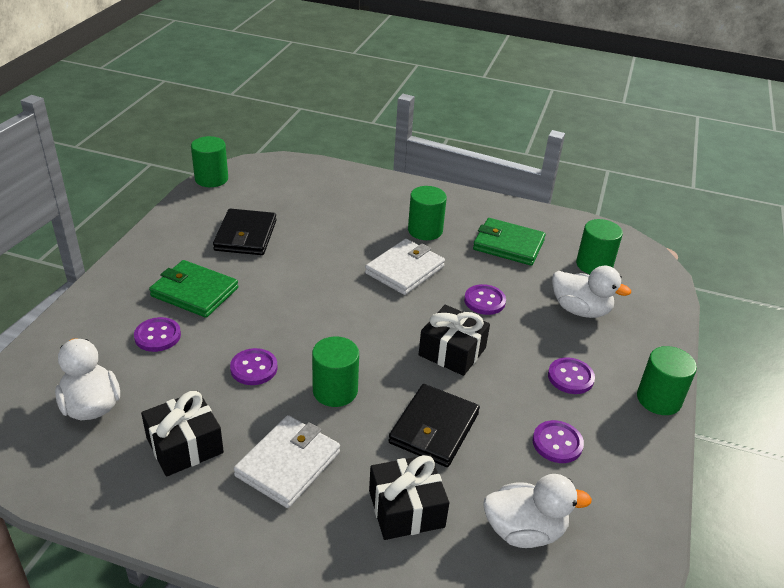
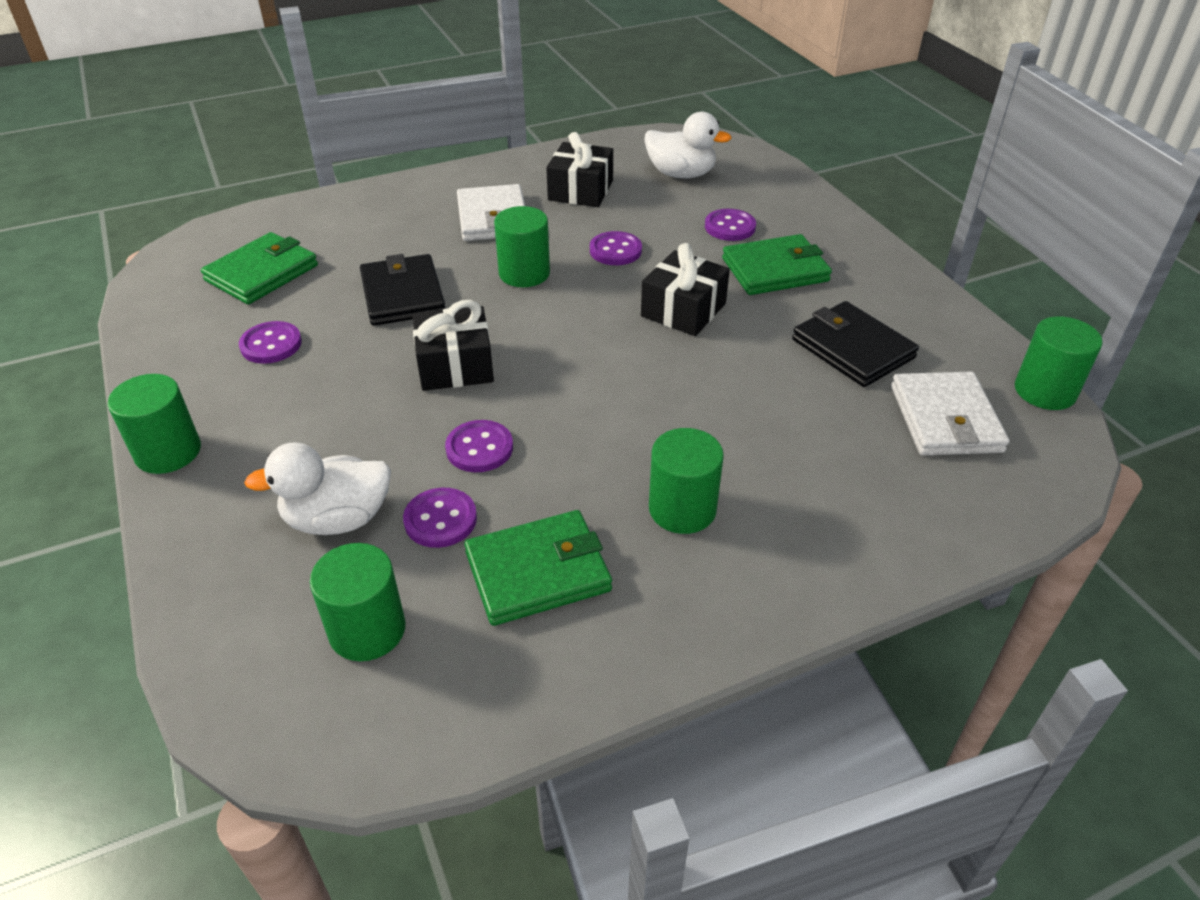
camera: 140 degrees right, 5 degrees up
(405, 270) = (623, 426): white wallet -> white wallet (945, 419)
(406, 509) = (371, 240): black gift -> black gift (683, 310)
(524, 530) = (262, 273): white duck -> green wallet
(570, 377) = (295, 416): purple button -> purple button (440, 520)

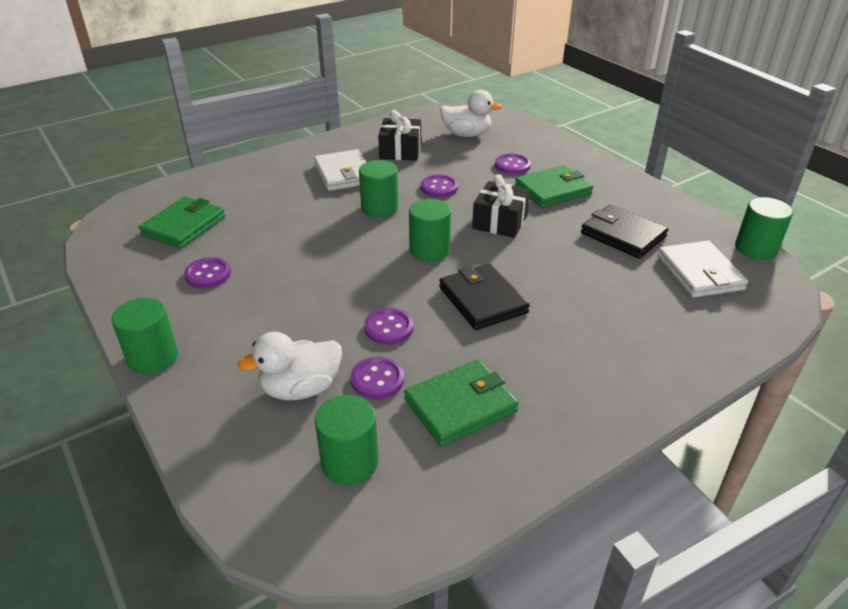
camera: 10 degrees left, 5 degrees down
(403, 295) = (296, 231): black wallet -> black wallet (482, 300)
(455, 366) = (351, 274): black gift -> none
(682, 509) = (546, 351): green cylinder -> green cylinder (429, 250)

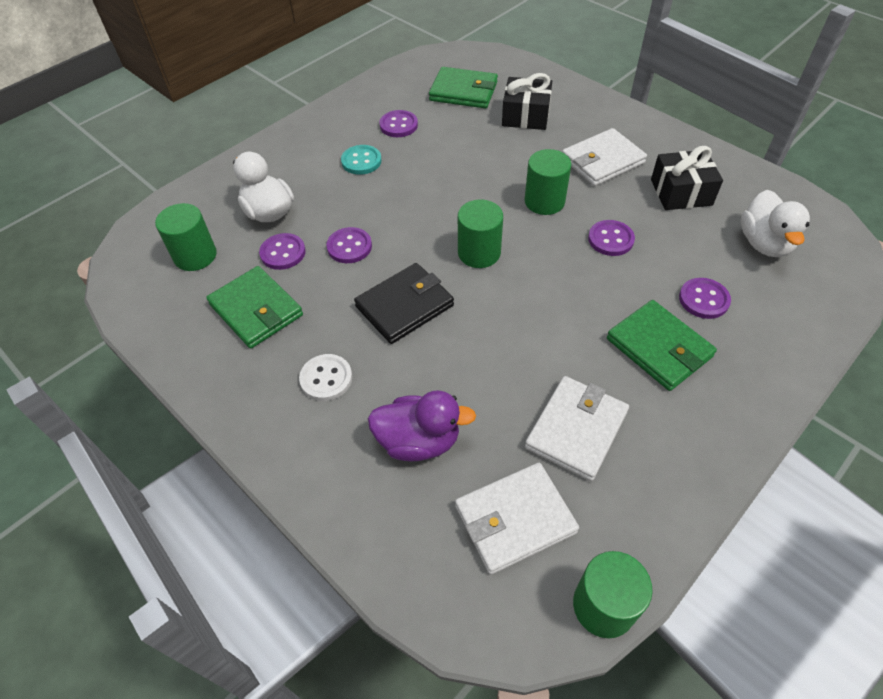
camera: 80 degrees right, 15 degrees up
(153, 357) = (294, 131): green cylinder -> none
(253, 307) = (361, 161): none -> turquoise button
(500, 221) = (558, 303): black gift -> black gift (525, 115)
(563, 358) = (326, 378): none -> white button
(623, 235) = (576, 430): black wallet -> white wallet
(633, 309) = (419, 441): none -> purple duck

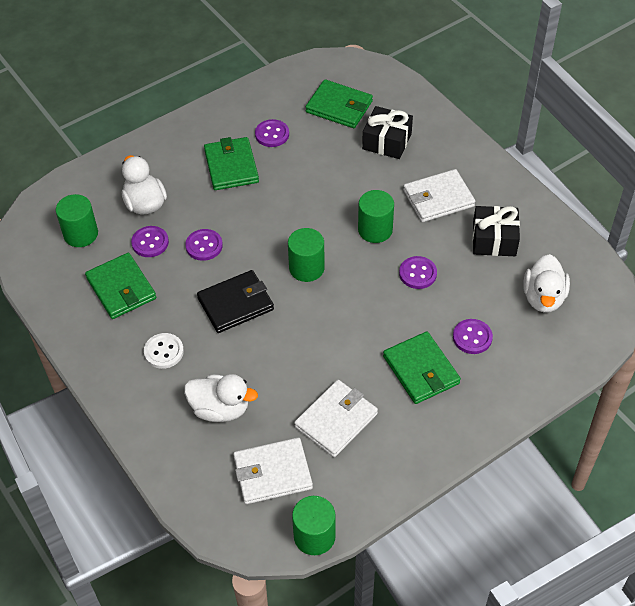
camera: 10 degrees right, 0 degrees up
(361, 161) = (231, 166): turquoise button -> green wallet
(419, 441) = (220, 409): purple duck -> white duck

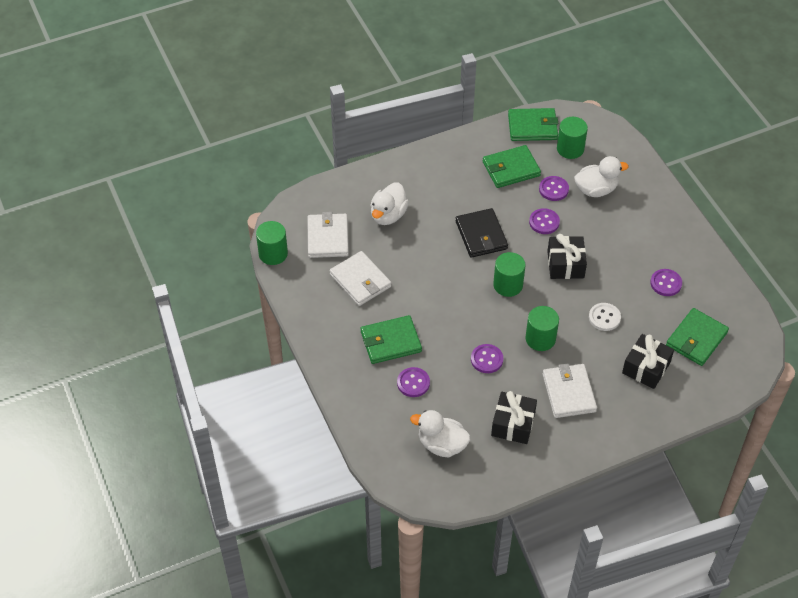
camera: 100 degrees right, 0 degrees up
(164, 352) = (446, 188): white button -> white button (604, 317)
(231, 166) = (630, 250): green wallet -> green wallet (532, 127)
(264, 219) = (565, 264): none -> black gift

